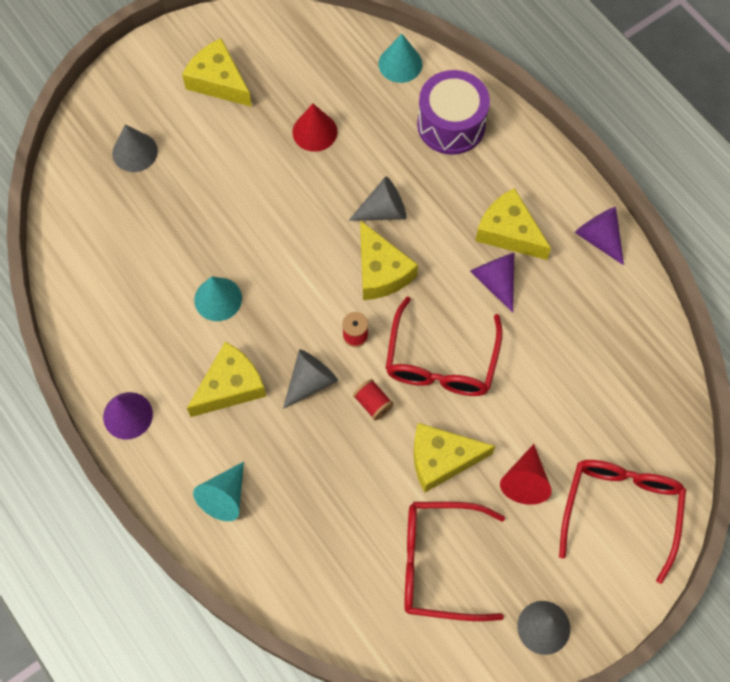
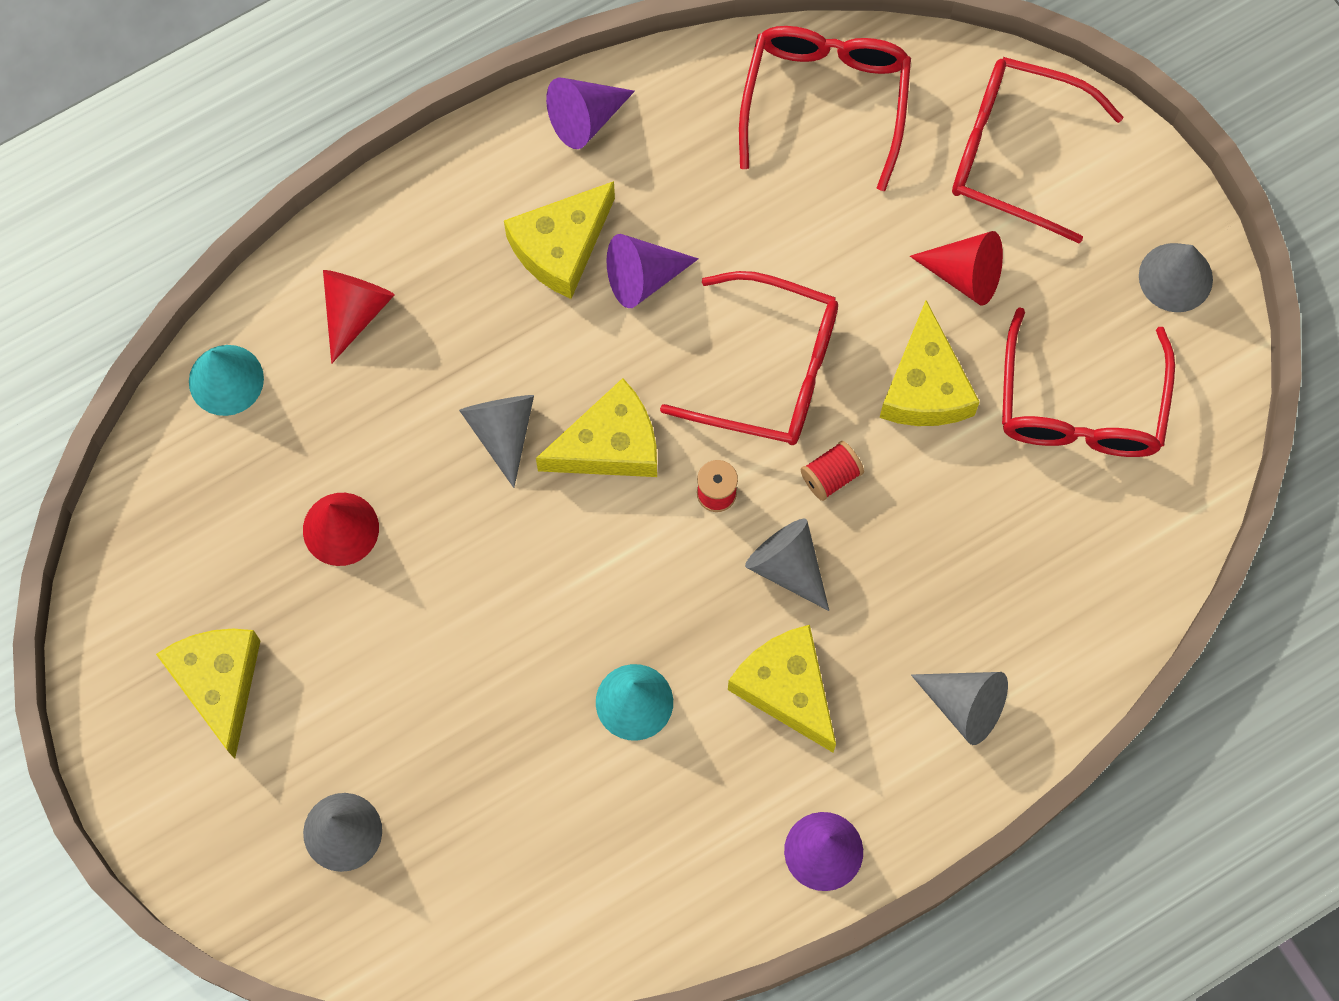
camera: 85 degrees left, 5 degrees up
(218, 81) = (219, 683): yellow cheese -> yellow cheese turned 120 degrees clockwise
(224, 497) = (964, 705): turquoise cone -> grey cone
(451, 124) = (355, 311): purple drum -> red cone
(637, 382) = (825, 101): none -> red glasses

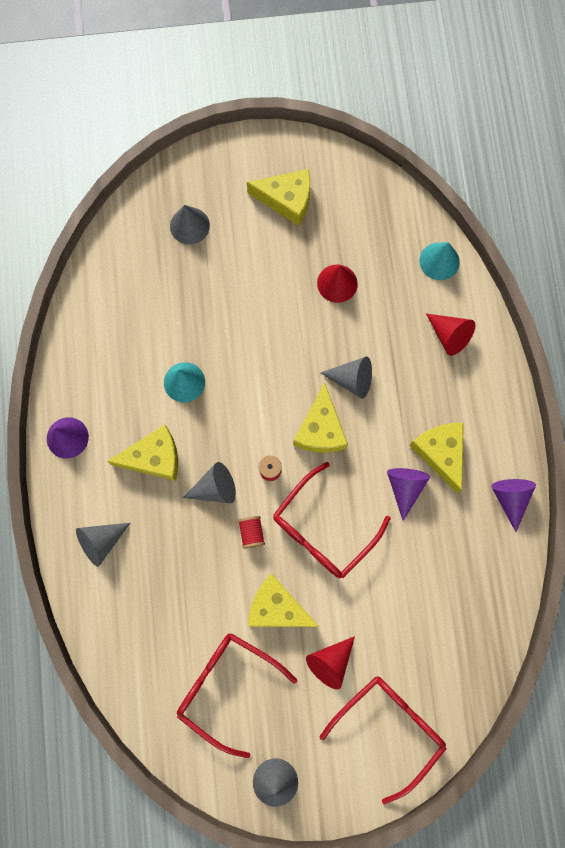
camera: 115 degrees right, 5 degrees up
(825, 101) = (466, 635): red glasses -> none

